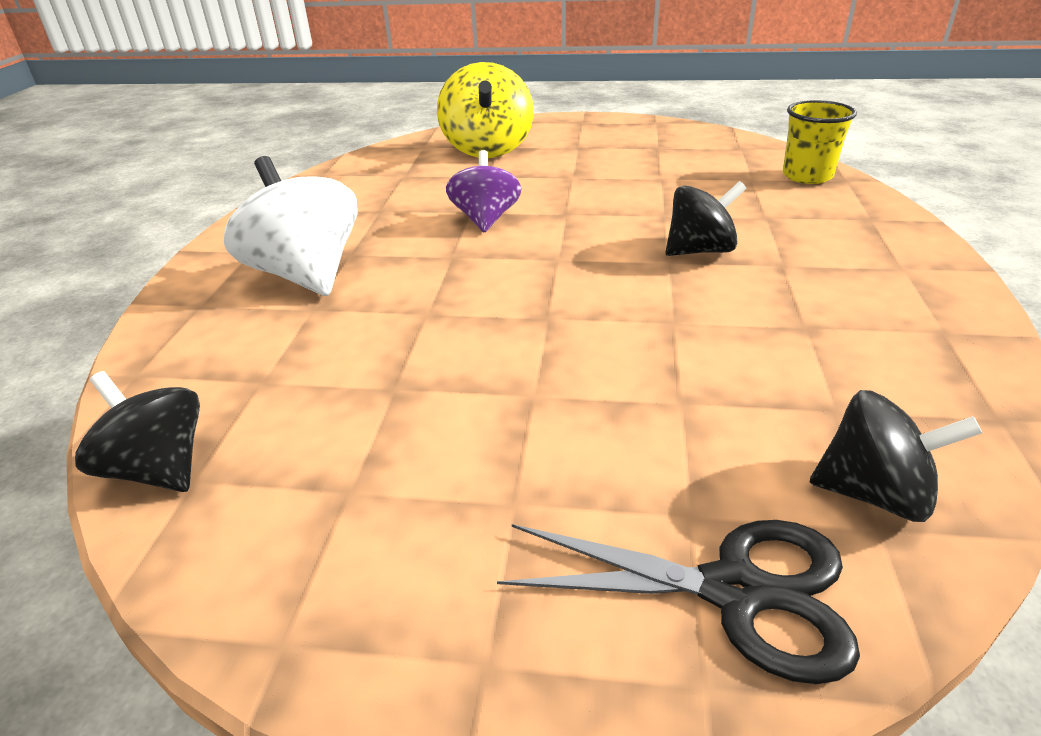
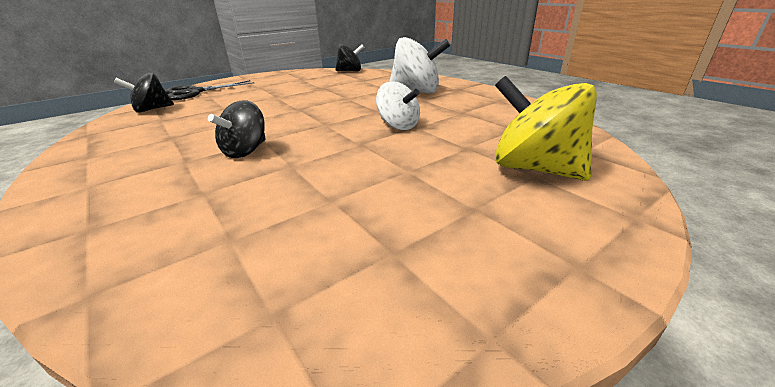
camera: 135 degrees right, 5 degrees down
(485, 219) = (398, 126): purple spinning top -> white spinning top
(807, 176) = (150, 278): yellow cup -> none

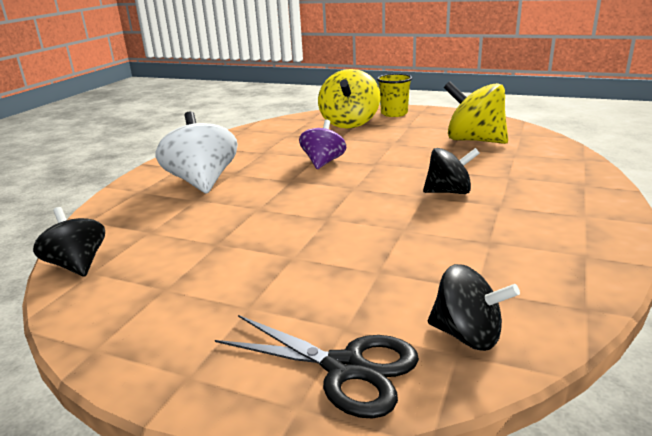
camera: 120 degrees left, 5 degrees down
(328, 233) = (474, 140): none -> yellow spinning top
(398, 126) = (323, 162): white spinning top -> purple spinning top
(576, 224) = (394, 113): none -> yellow cup

